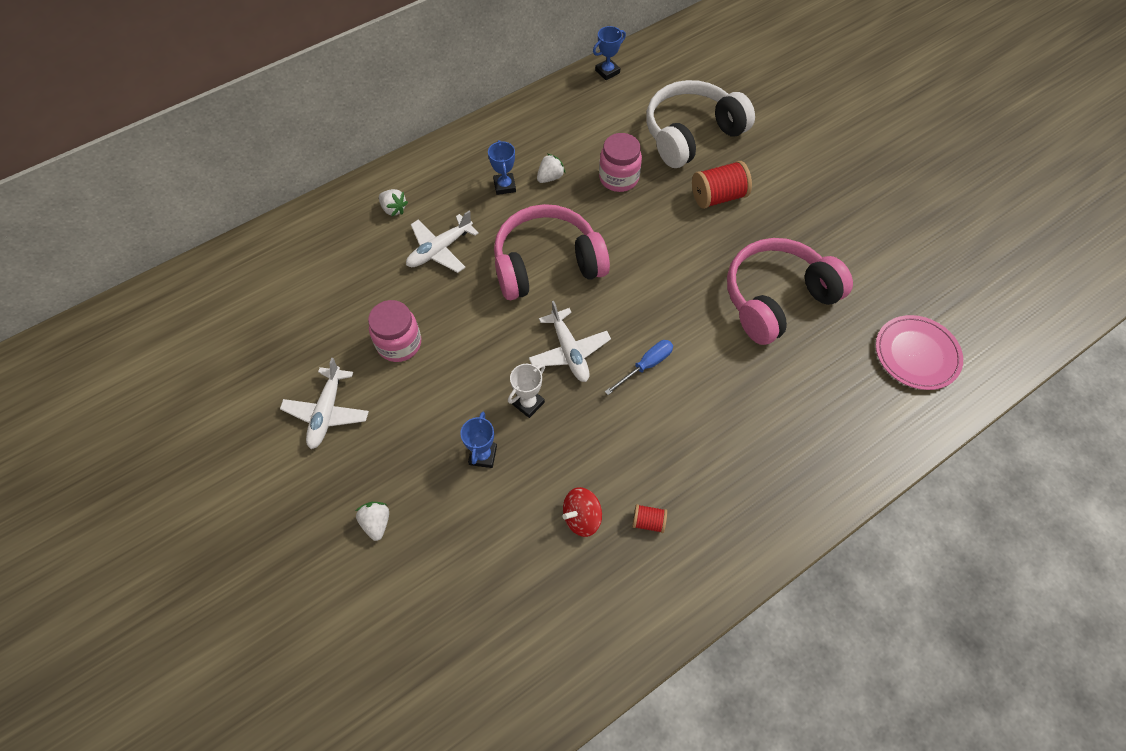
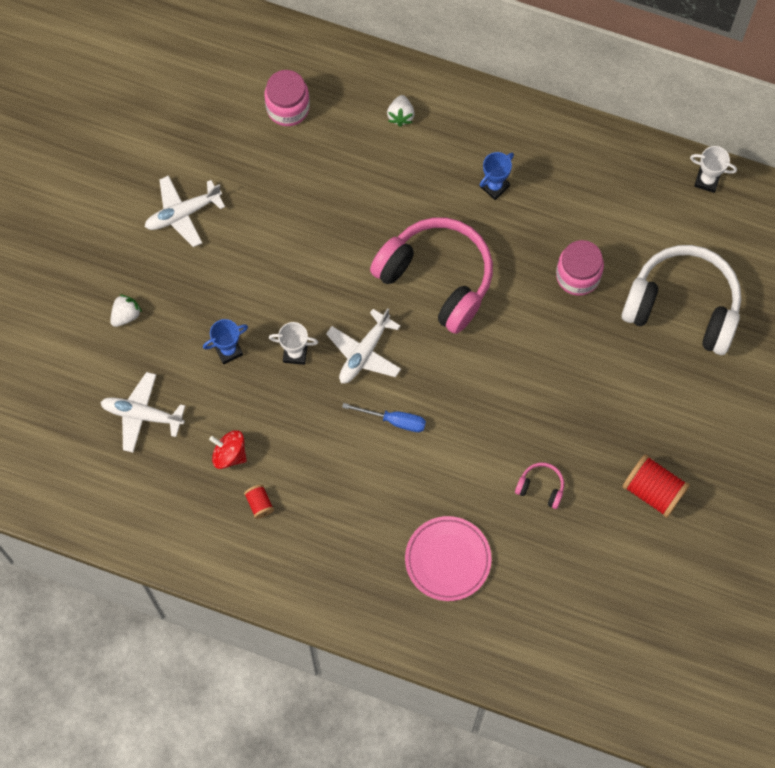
camera: 55 degrees right, 10 degrees up
(399, 344) = (277, 220): pink jar -> pink jar (288, 108)
(440, 249) = (387, 183): white plane -> white plane (142, 415)
(550, 177) = (533, 217): white strawberry -> none
(607, 71) = (707, 180): blue trophy -> white trophy
(718, 196) = (622, 374): red spool -> red spool (653, 491)
(776, 298) = (541, 487): pink headphones -> pink headphones, size x0.40
(916, 354) = (565, 633): pink plate -> pink plate (448, 559)

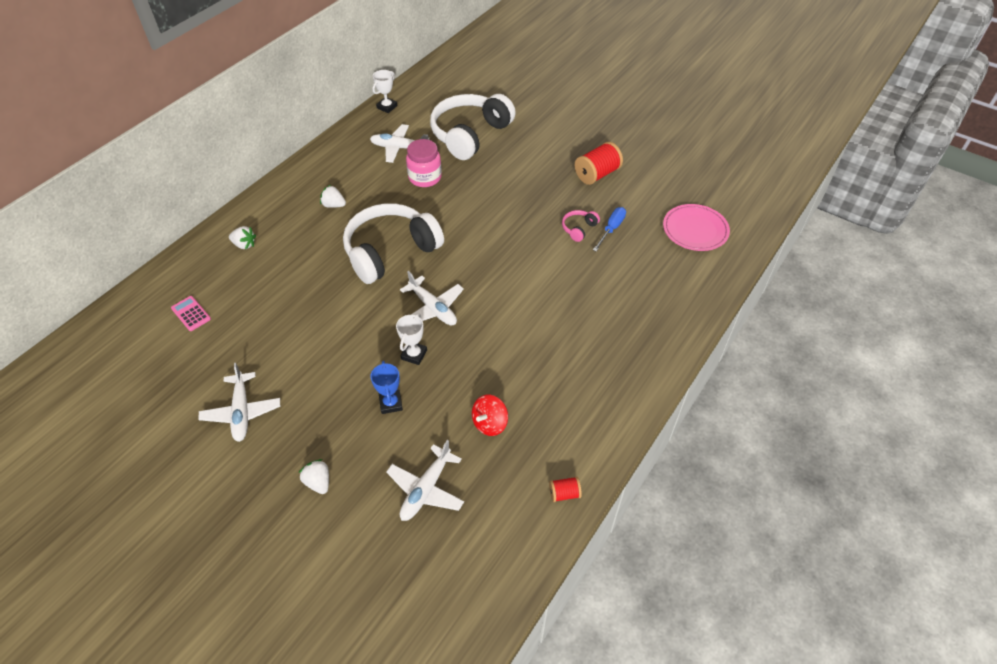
camera: 75 degrees left, 20 degrees down
(259, 504) = (543, 410): red spool -> red spool (564, 494)
(288, 108) = (191, 314): pink jar -> pink calculator
(394, 420) = (498, 301): blue screwdriver -> blue screwdriver (611, 229)
(437, 278) = (390, 251): pink headphones -> white headphones
(448, 559) = (623, 292): pink plate -> pink plate (695, 230)
(494, 186) = (333, 205): blue trophy -> white strawberry
(625, 225) = (399, 148): none -> white plane

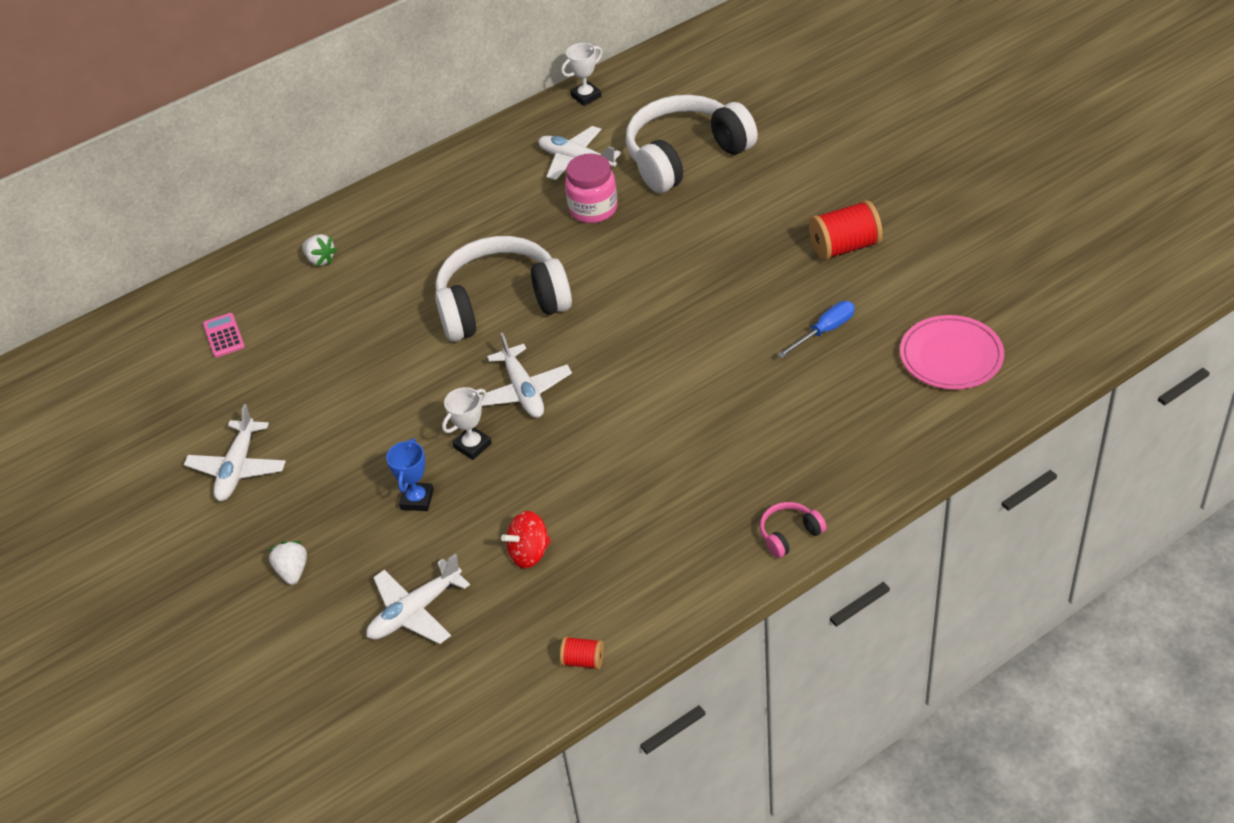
camera: 25 degrees right, 5 degrees down
(333, 205) = (454, 227): white strawberry -> none
(578, 229) = (776, 322): pink headphones -> pink headphones (789, 534)

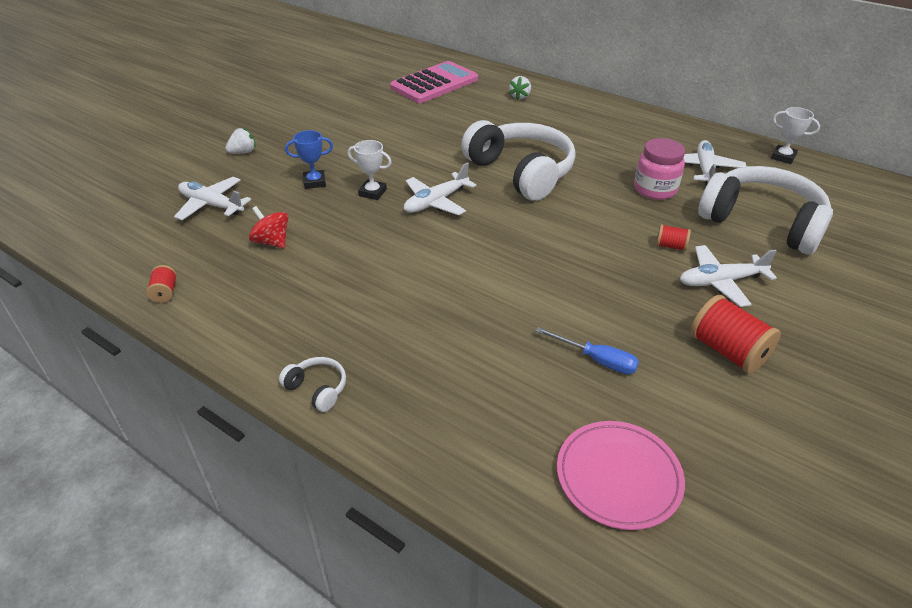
camera: 65 degrees right, 5 degrees down
(224, 336) = (434, 83): pink calculator -> pink calculator, size x2.30
(238, 468) = (325, 114): white plane -> white plane (720, 281)
(692, 231) = (670, 246): none -> red spool
(789, 534) = (317, 389): pink headphones -> white headphones

